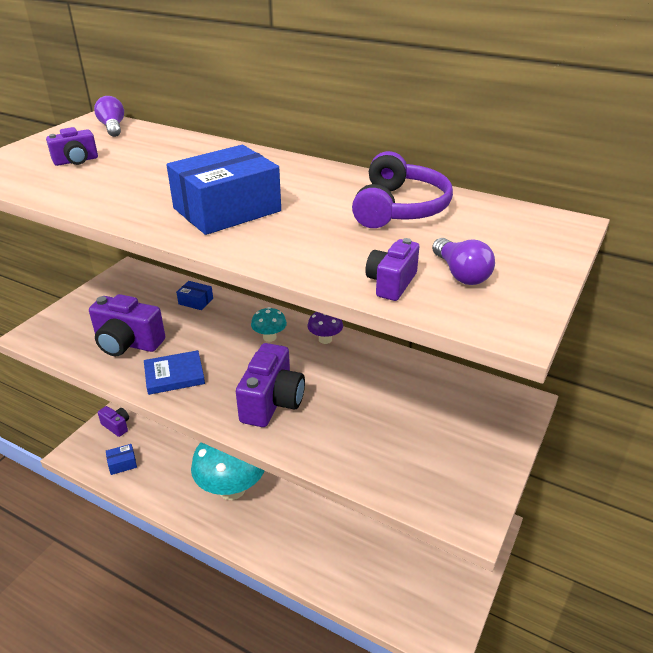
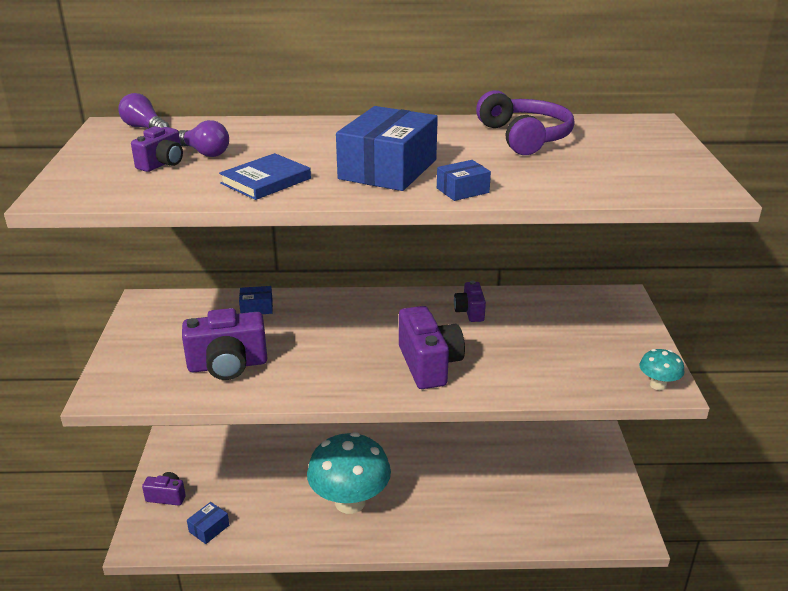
camera: 30 degrees left, 5 degrees down
(174, 375) = (311, 375): blue book -> blue book (266, 181)
(256, 249) = (462, 190): none -> blue box
(269, 337) = (367, 315): turquoise mushroom -> turquoise mushroom (658, 385)
(325, 339) = (420, 301): purple mushroom -> none
(391, 283) = (598, 186): purple camera -> purple camera (470, 312)
(460, 274) = (634, 169): purple light bulb -> purple light bulb (205, 153)

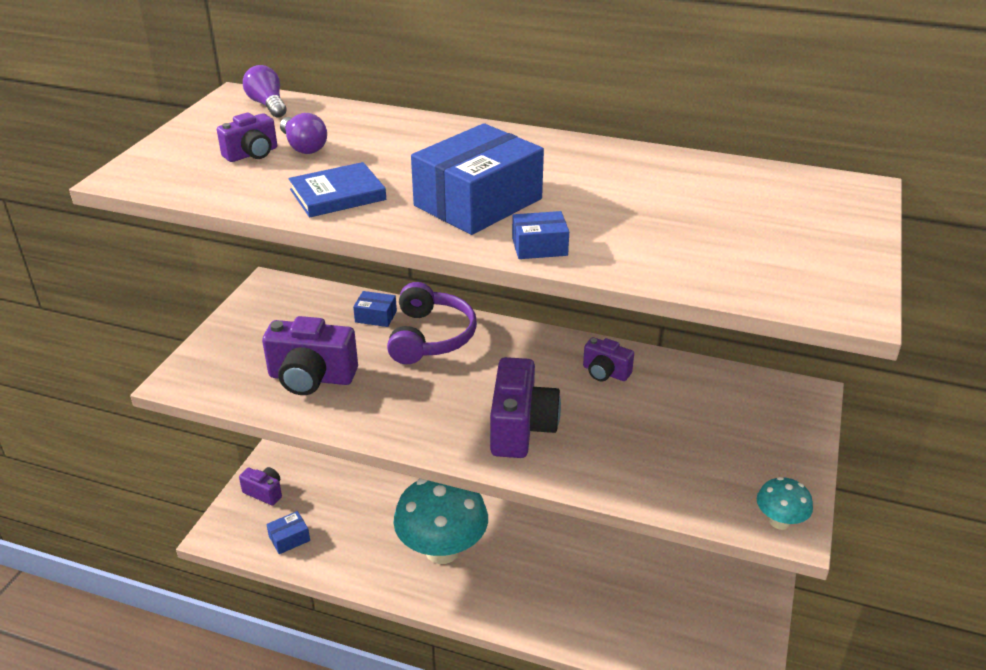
camera: 20 degrees right, 5 degrees up
(470, 312) = (605, 373): purple camera -> purple camera turned 75 degrees counterclockwise
(525, 137) = (673, 184): purple headphones -> purple headphones (430, 337)

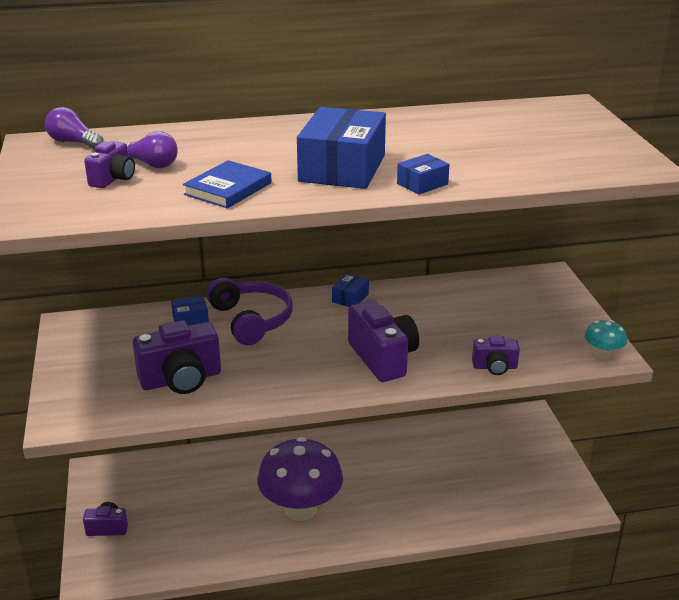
camera: 30 degrees left, 5 degrees down
(289, 538) = (162, 553): blue box -> blue box (350, 298)
(442, 550) = (301, 509): turquoise mushroom -> purple mushroom
(605, 373) = (407, 303): purple camera -> purple camera (494, 367)

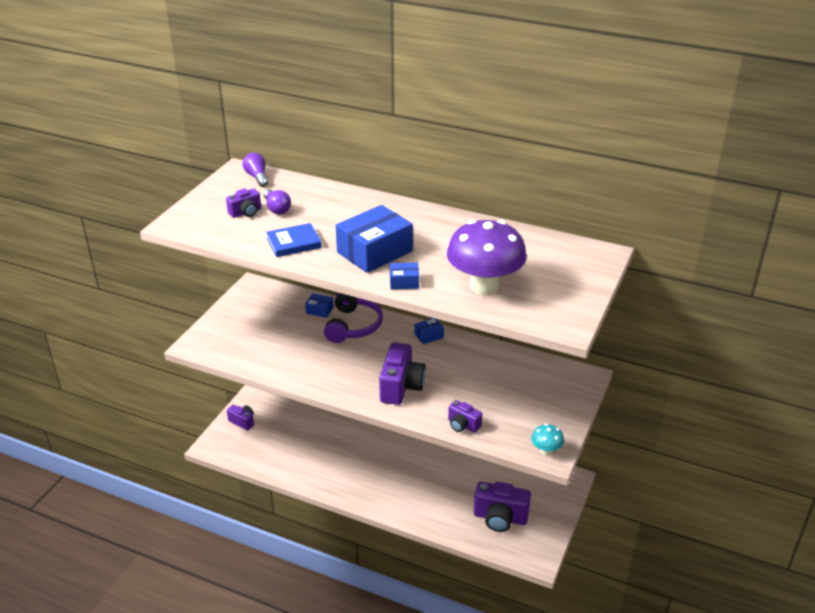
camera: 35 degrees right, 5 degrees up
(181, 379) = (275, 348): purple camera -> purple camera (500, 518)
(301, 509) = (355, 465): purple mushroom -> purple mushroom (484, 286)

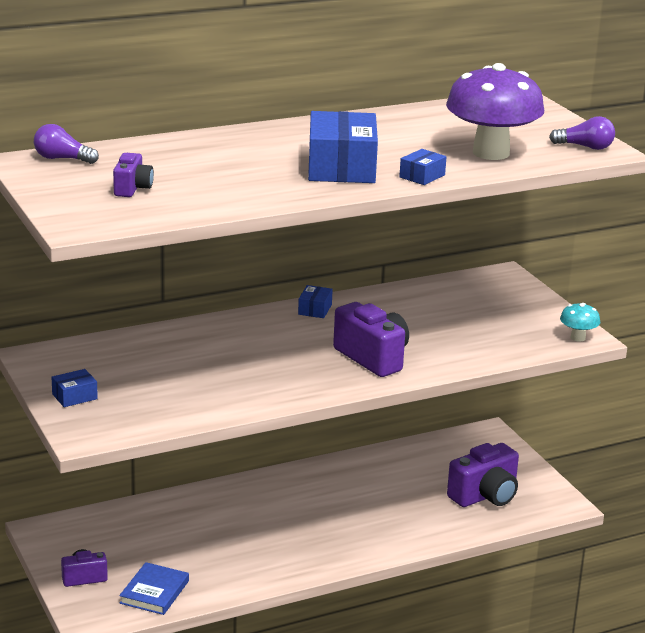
camera: 50 degrees left, 10 degrees down
(276, 209) = (157, 174): purple light bulb -> purple light bulb (585, 147)
(294, 243) = (248, 190): blue book -> blue book (154, 592)
(319, 310) = (160, 341): blue box -> blue box (74, 396)
(353, 326) = (224, 337): purple headphones -> none
(463, 425) = (482, 356): purple camera -> none

